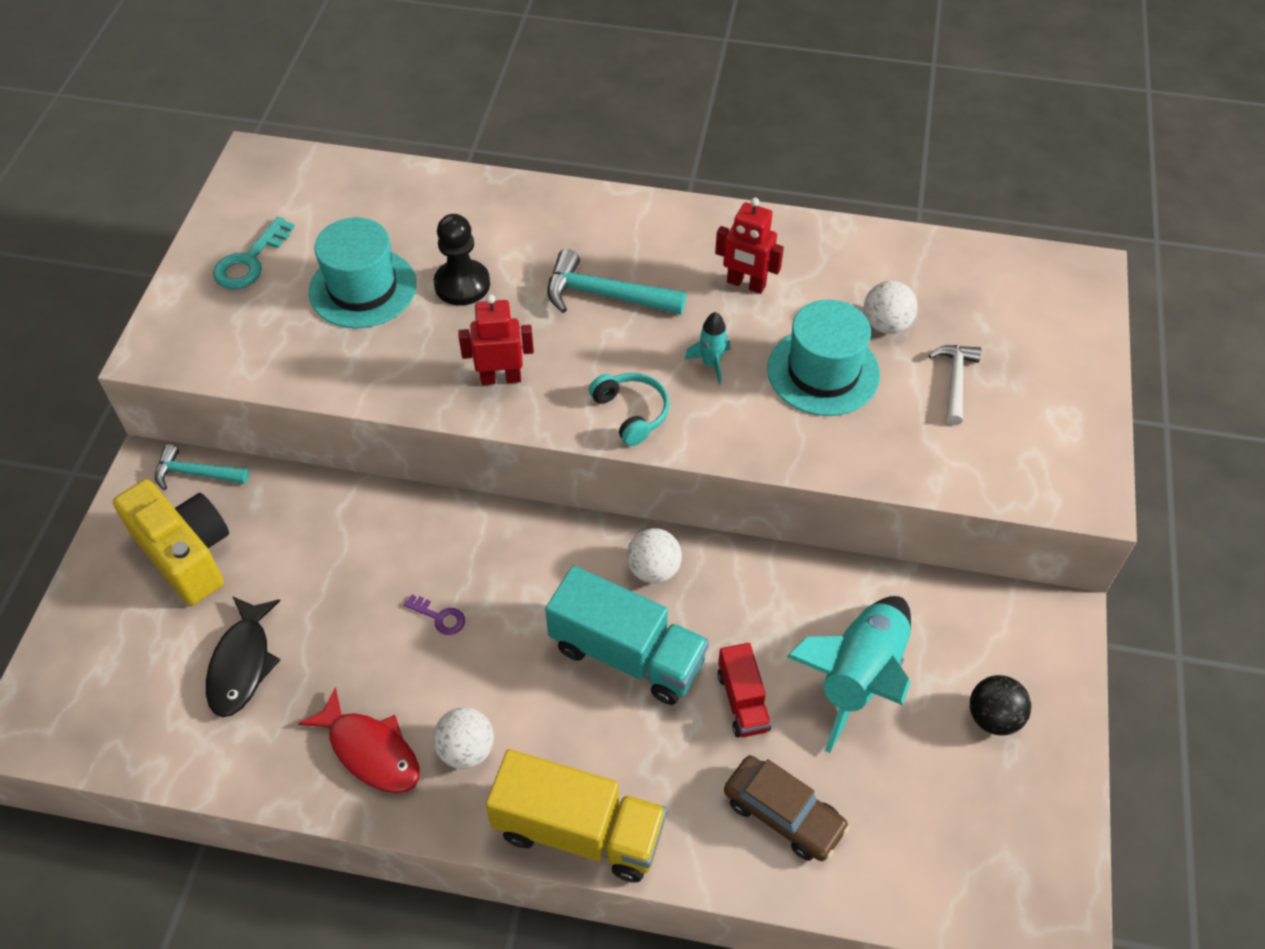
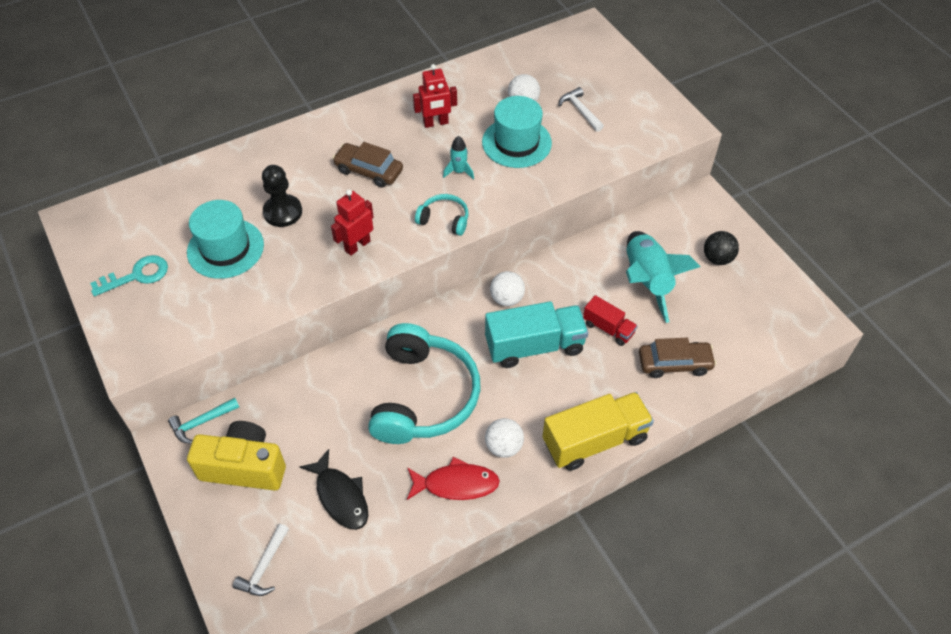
camera: 40 degrees left, 0 degrees up
(98, 680) = (264, 567): none -> white hammer
(250, 261) = (137, 275): turquoise key -> turquoise key turned 105 degrees counterclockwise
(439, 617) = (423, 396): purple key -> turquoise headphones
(605, 295) = (369, 171): turquoise hammer -> brown car

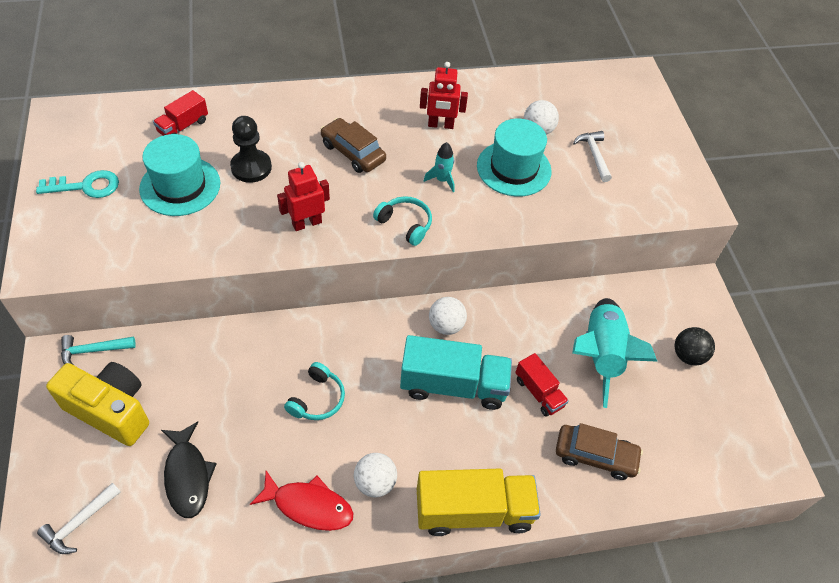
camera: 15 degrees right, 0 degrees up
(200, 194) = (183, 126): none -> red truck
(423, 396) = (317, 399): turquoise headphones -> turquoise headphones, size x0.45

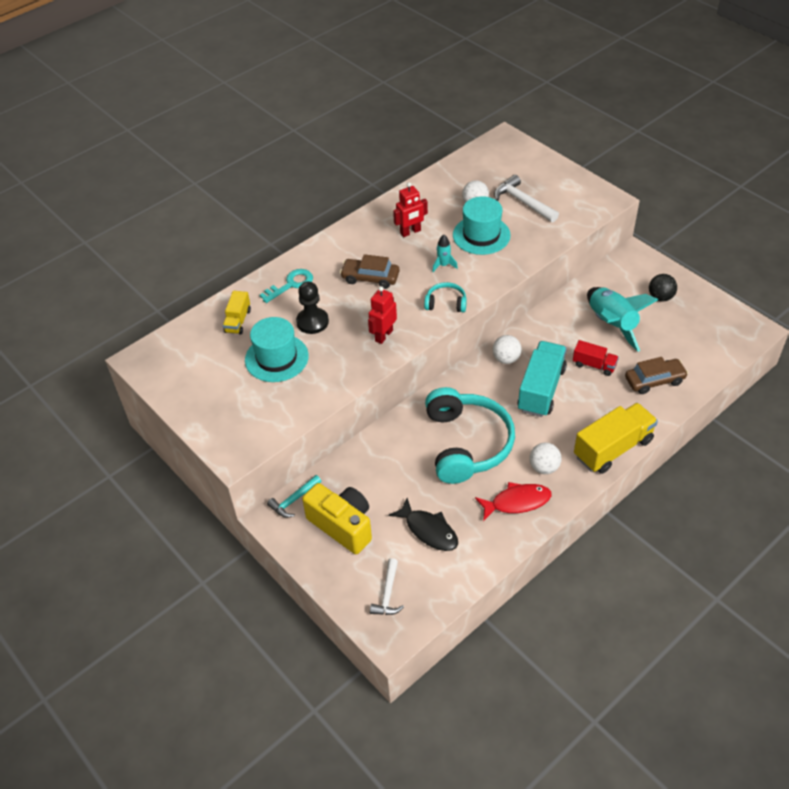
camera: 25 degrees left, 5 degrees down
(86, 186) = (211, 392): turquoise key -> turquoise key (291, 284)
(110, 410) = (342, 525): yellow camera -> yellow camera turned 45 degrees clockwise
(183, 126) = (238, 321): red truck -> yellow truck
(317, 399) = (466, 444): turquoise headphones -> turquoise headphones, size x2.23
(453, 385) = (541, 389): turquoise truck -> turquoise truck turned 45 degrees counterclockwise
(594, 155) = (523, 202): white hammer -> white hammer, size x1.51

